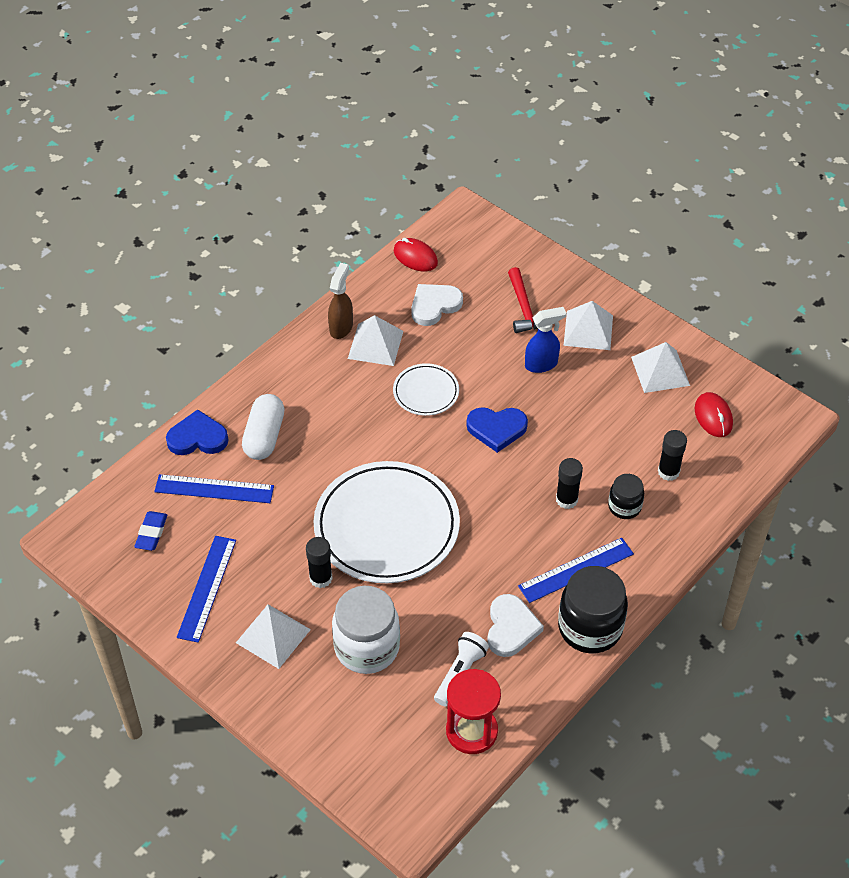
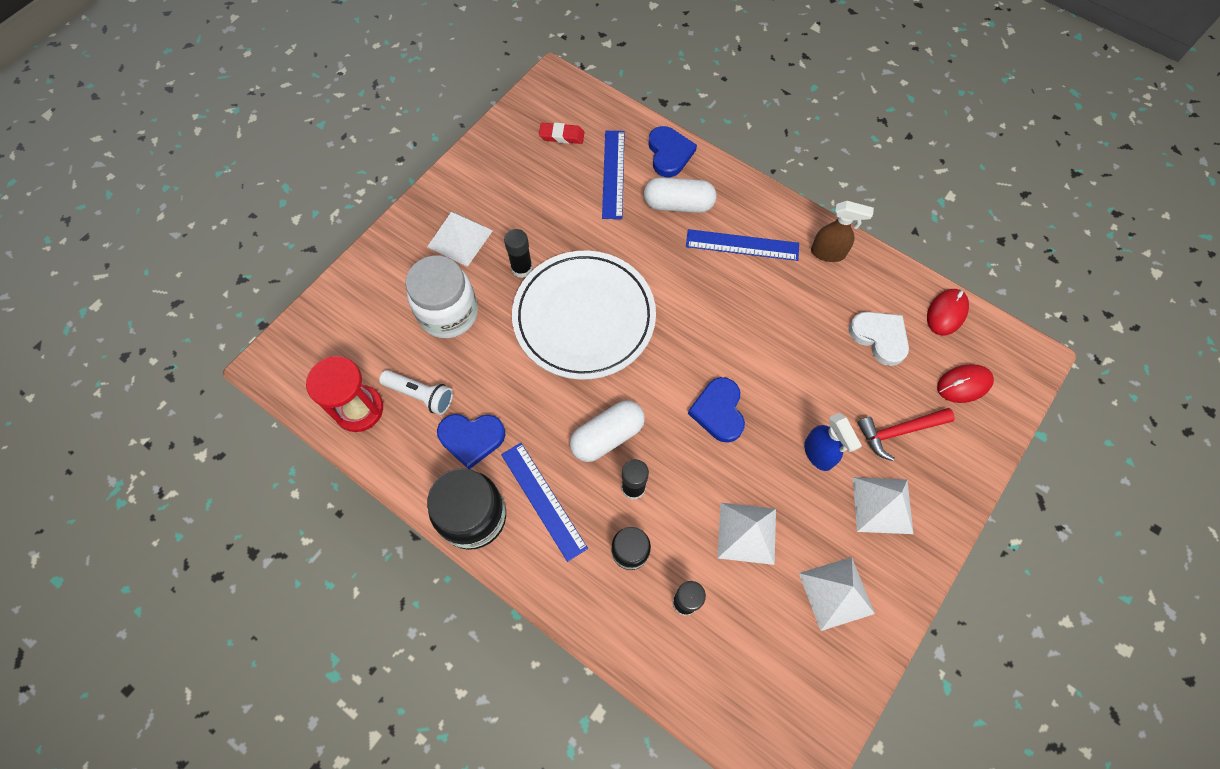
camera: 85 degrees right, 15 degrees up
(151, 533) = (562, 136): blue eraser -> red eraser
(207, 588) = (507, 183): blue ruler -> blue ruler (742, 245)
(375, 344) = (811, 286): white pyramid -> white pyramid (746, 533)
(426, 392) = (757, 338): white plate -> none
(511, 628) = (471, 438): white heart -> blue heart
(515, 516) = (607, 436): none -> white capsule
(713, 416) = (776, 660): red mouse -> red mouse (963, 384)

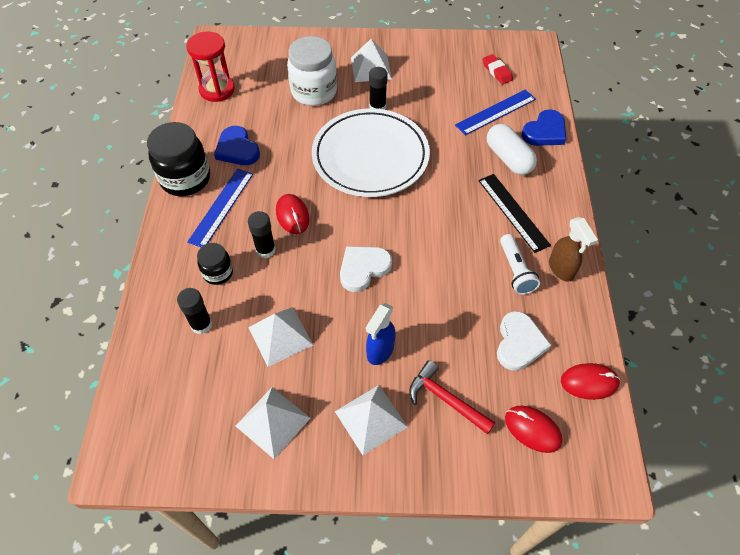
camera: 55 degrees right, 10 degrees down
(420, 395) = (248, 110): white flashlight -> white flashlight (515, 271)
(607, 436) = (292, 215): white capsule -> red mouse
(718, 411) = (363, 268): blue heart -> white heart
(742, 245) = (513, 212): blue ruler -> black ruler

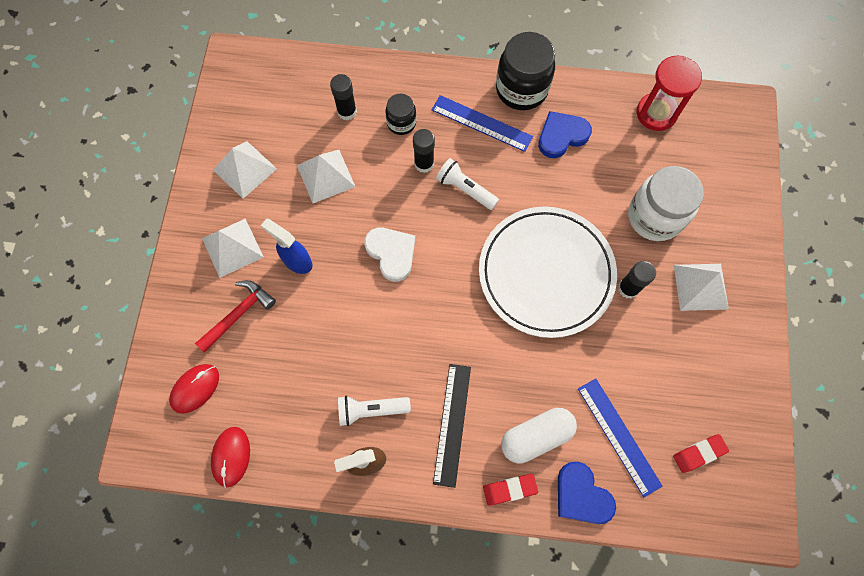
camera: 95 degrees right, 15 degrees up
(292, 215) = (465, 189): red mouse -> white flashlight
(513, 212) = (452, 424): black ruler -> black ruler turned 60 degrees counterclockwise
(519, 343) = (285, 395): white heart -> none
(553, 173) = (509, 489): none -> red eraser

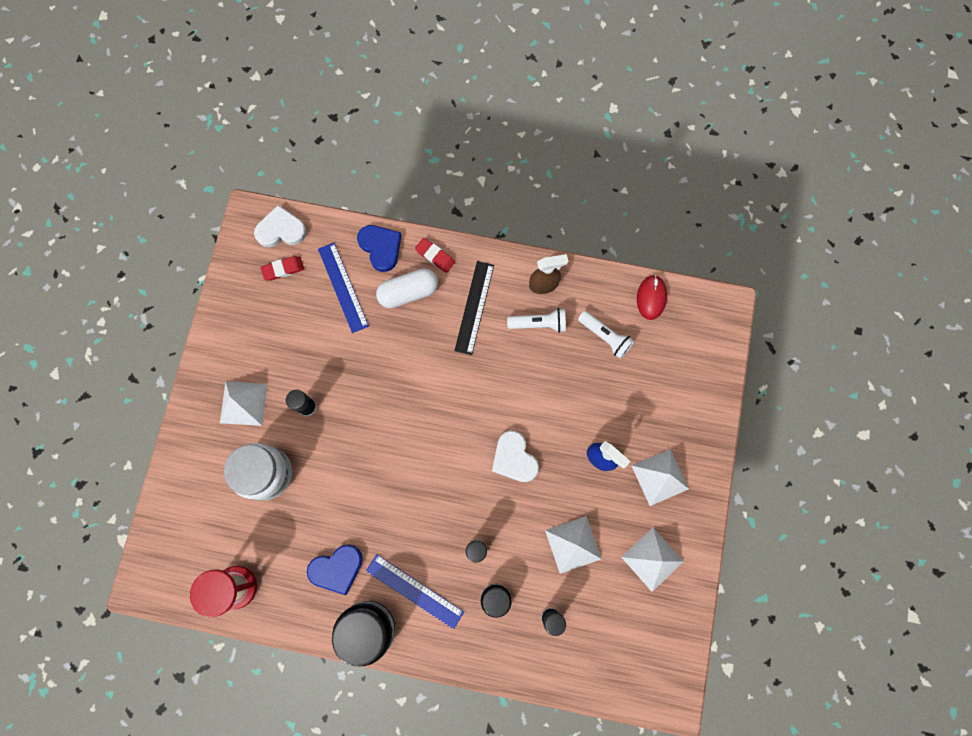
camera: 175 degrees left, 5 degrees up
(195, 388) = (684, 353): red mouse -> none
(238, 314) = (651, 413): red hammer -> none
(465, 189) = (439, 518): white flashlight -> white flashlight (605, 337)
(509, 489) = (435, 256): red eraser -> red eraser turned 45 degrees clockwise
(546, 273) = (377, 427): white plate -> none
(716, 509) = (281, 230): none -> white heart

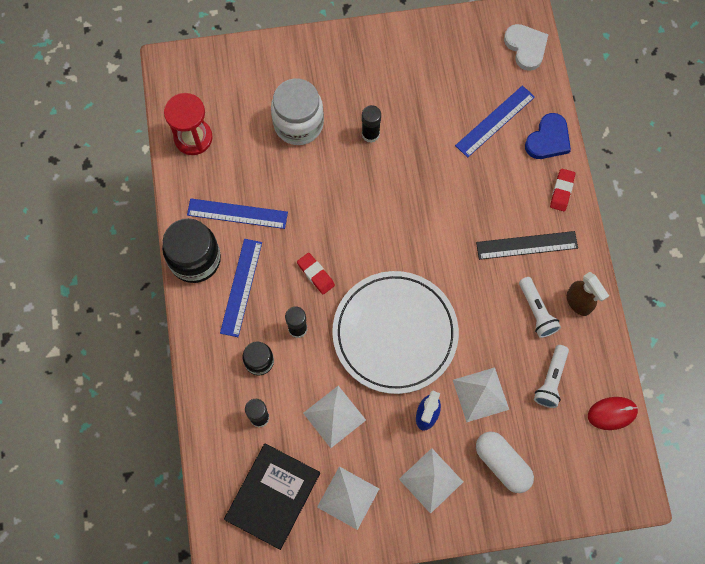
camera: 70 degrees right, 5 degrees down
(243, 403) = (352, 80): white pyramid -> white pyramid (480, 394)
(283, 269) = (489, 64): red eraser -> red eraser (316, 274)
(337, 569) = (237, 214): blue heart -> blue ruler
(408, 292) = (515, 180): white capsule -> white capsule (502, 464)
(514, 458) = (395, 333): white heart -> white plate
(629, 631) = (272, 496): none -> black book

